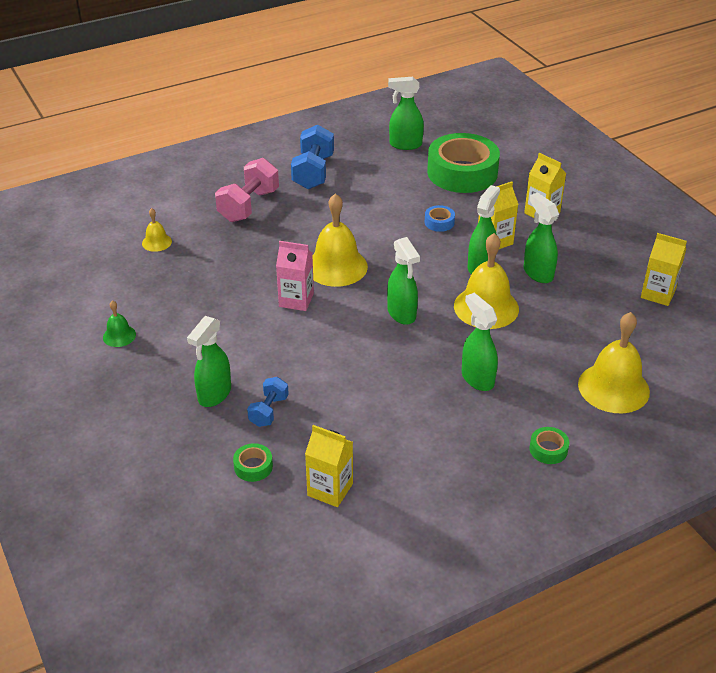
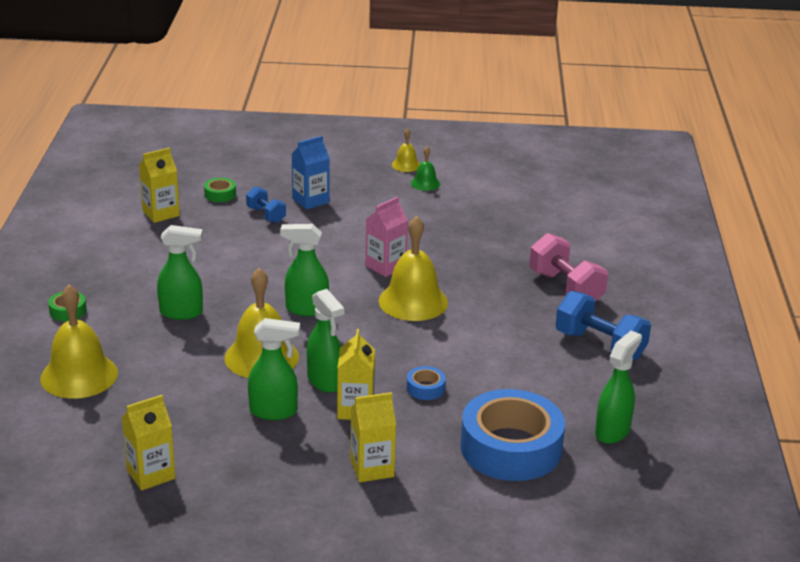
camera: 120 degrees right, 10 degrees down
(156, 242) = (544, 228): yellow bell -> yellow bell (406, 165)
(214, 395) = (310, 200): green spray bottle -> blue carton
(462, 172) = (511, 448): green tape -> blue tape

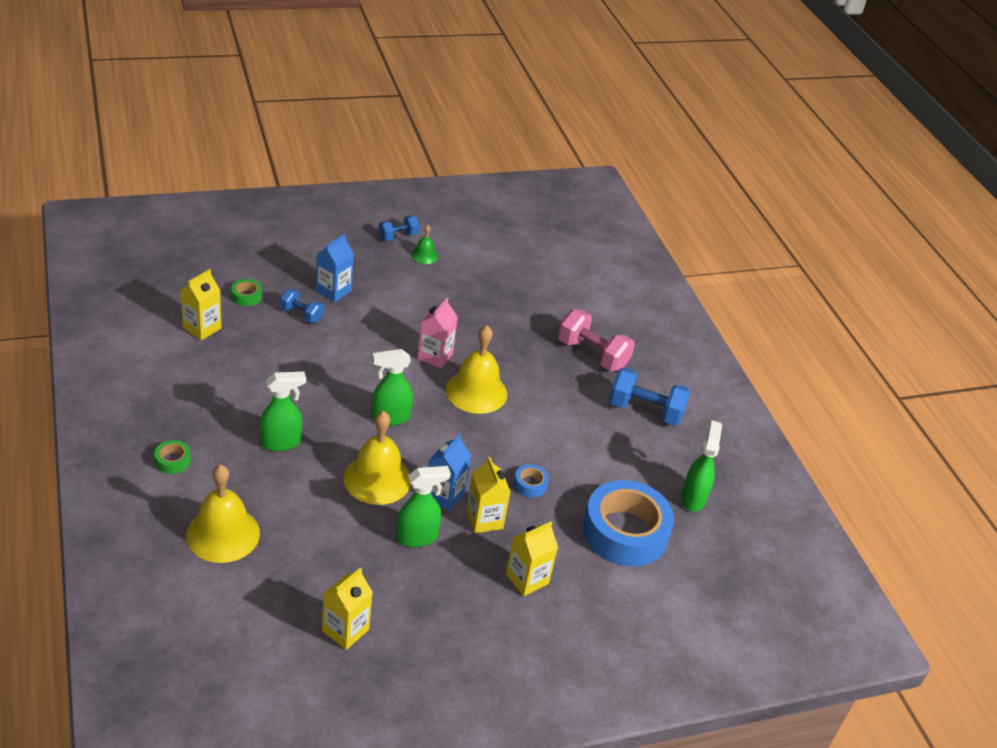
camera: 25 degrees left, 10 degrees up
(325, 382) = (444, 495): green spray bottle -> blue carton
(406, 165) = (398, 236): yellow bell -> blue dumbbell

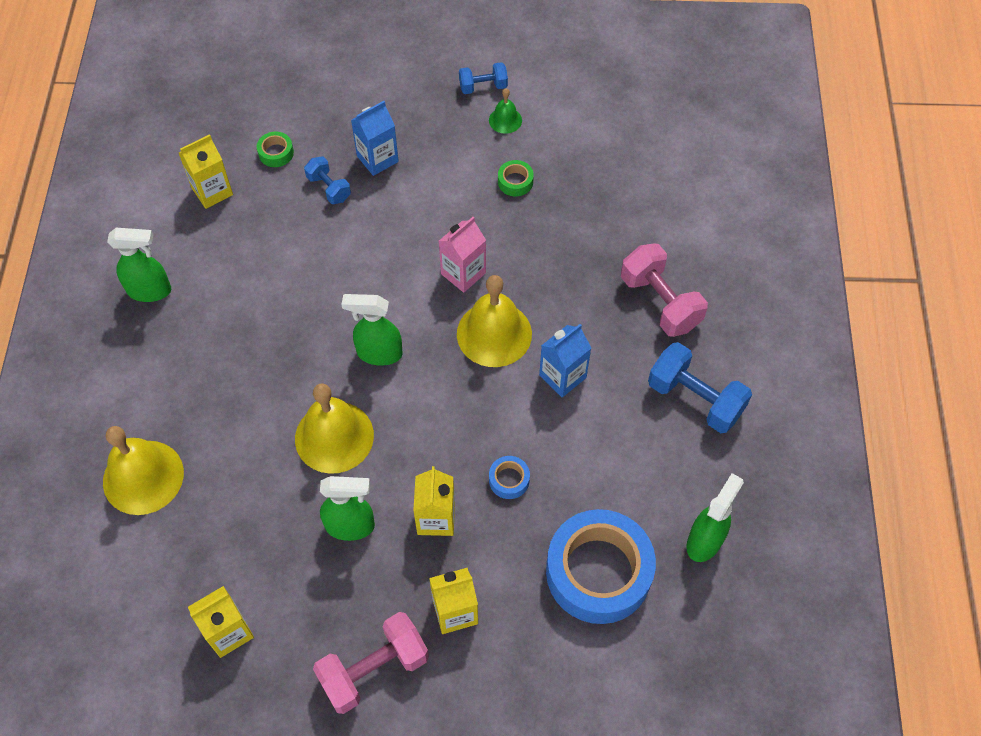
camera: 25 degrees right, 20 degrees up
(173, 461) = (123, 369): green tape -> green tape (515, 182)
(281, 442) = (245, 366): green spray bottle -> green spray bottle (150, 291)
(444, 495) = (402, 474): blue carton -> blue carton (562, 376)
(479, 632) = (374, 669): none -> pink dumbbell

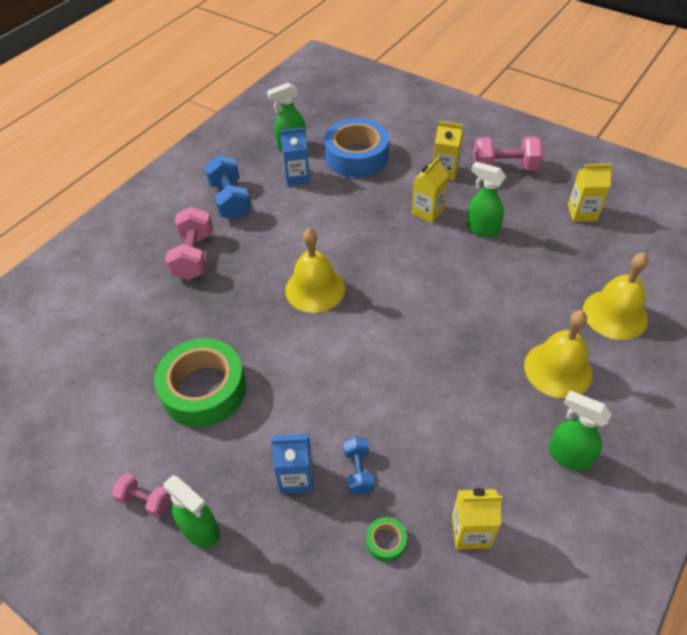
camera: 145 degrees left, 10 degrees down
(334, 437) = (466, 278): yellow bell -> yellow bell (558, 369)
(379, 353) = (403, 314): green spray bottle -> green spray bottle (201, 530)
(463, 273) = (303, 339): pink carton -> none
(483, 87) = (145, 501): blue dumbbell -> pink dumbbell
(505, 120) = (159, 452): green bell -> none
(509, 480) = (371, 211): blue tape -> none
(515, 182) = (204, 389): green tape -> green tape, size x2.49
(562, 376) = (293, 245): blue carton -> blue carton (297, 177)

